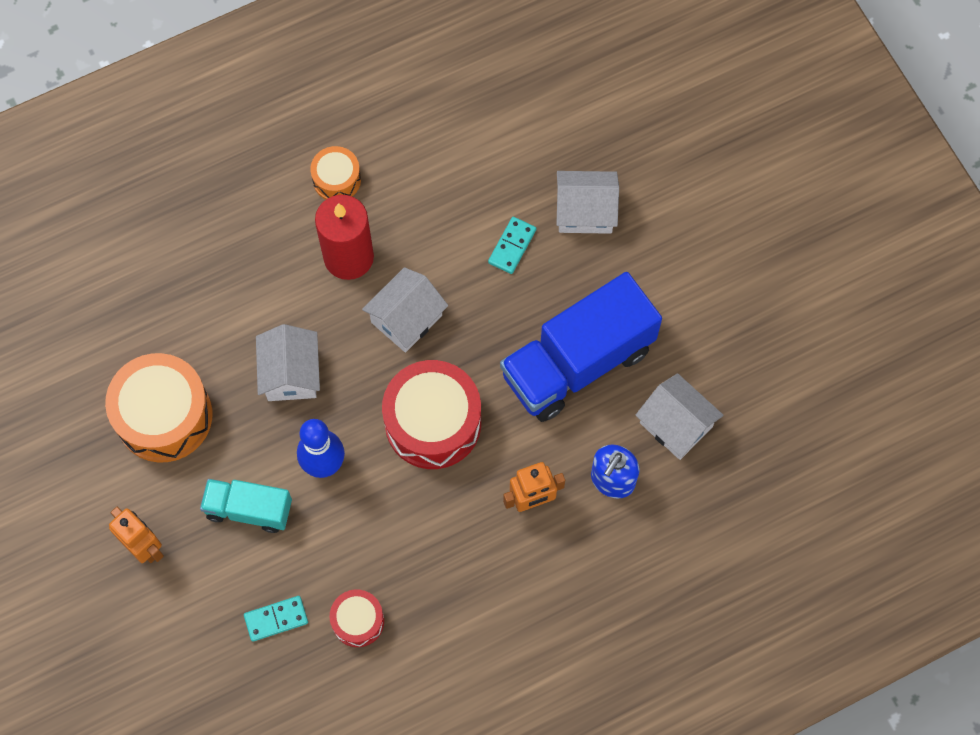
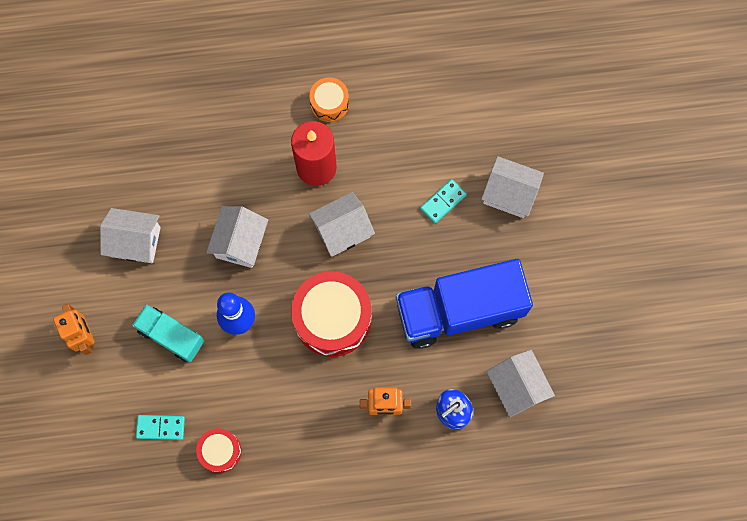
camera: 20 degrees right, 5 degrees up
(164, 416) = (135, 242): orange drum -> white house

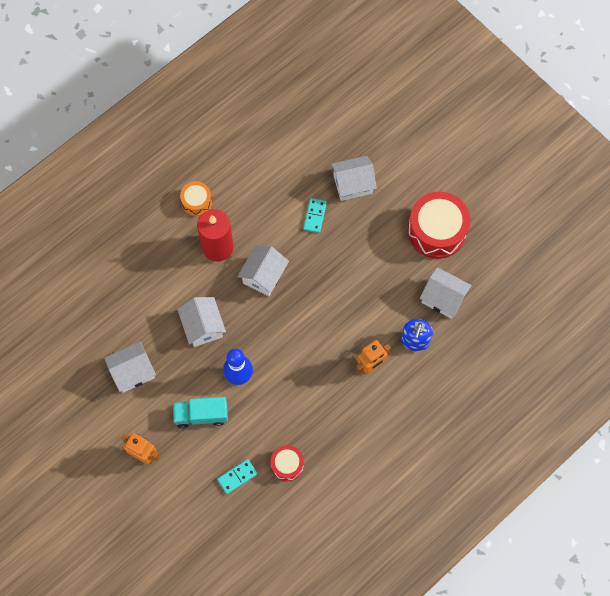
camera: 35 degrees left, 5 degrees down
(332, 318) = (298, 334): red drum -> red drum (436, 231)
(459, 310) = (374, 276): blue truck -> none

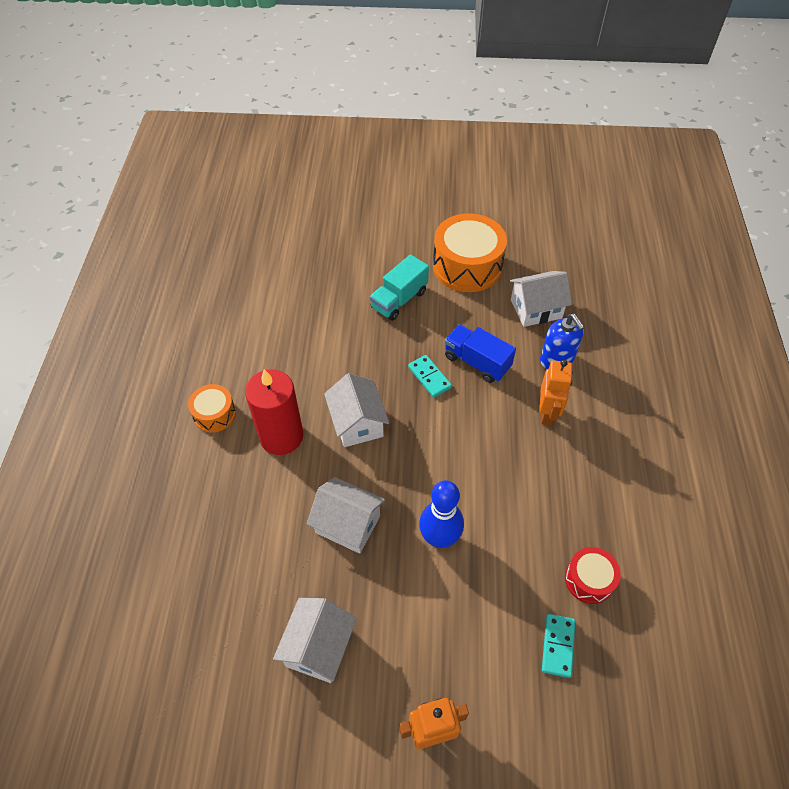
camera: 45 degrees left, 15 degrees down
(201, 415) = (446, 618): turquoise truck -> turquoise truck (399, 300)
(314, 216) = (348, 335): turquoise domino -> turquoise domino (429, 377)
(352, 184) = (354, 286): white house -> none
(368, 300) = (477, 362): none -> blue truck
(436, 231) = (467, 266): red drum -> orange drum

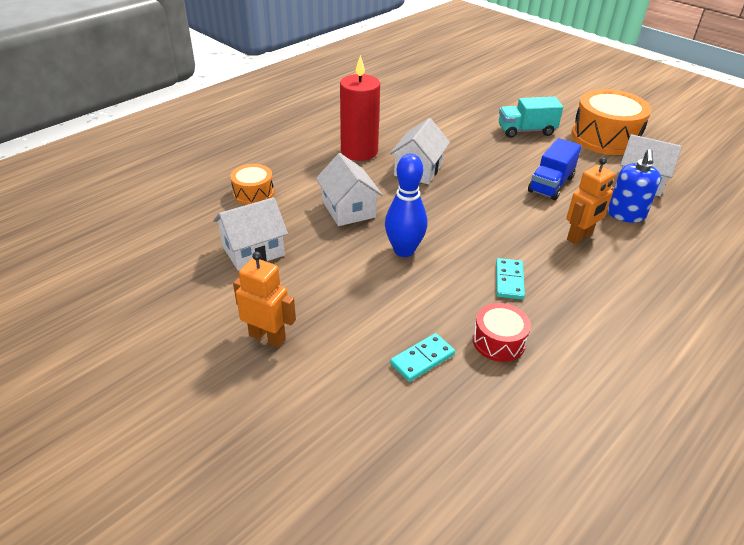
camera: 40 degrees right, 15 degrees down
(214, 414) = (331, 124): orange drum -> orange drum (253, 193)
(429, 377) = (501, 174): turquoise domino -> turquoise domino (509, 280)
(477, 362) = (551, 184): blue truck -> blue truck turned 135 degrees counterclockwise

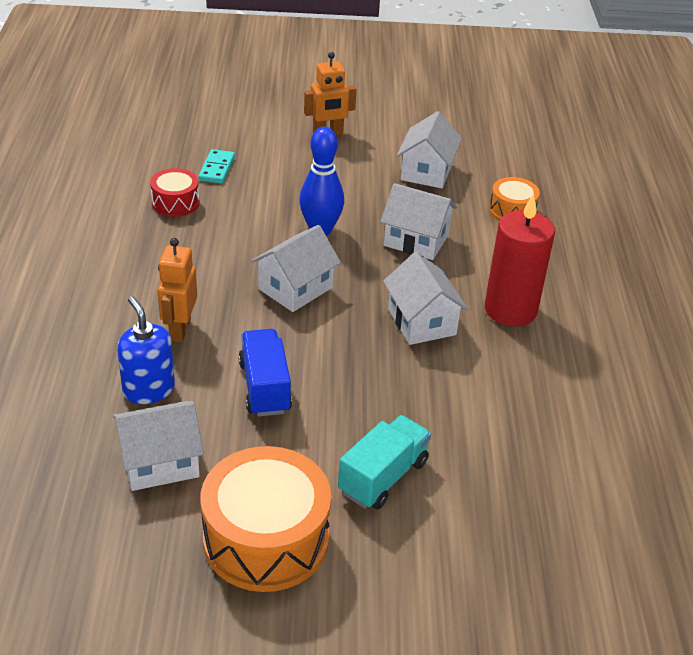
camera: 135 degrees right, 0 degrees up
(472, 222) = (295, 288): none -> white house
(509, 280) = (208, 250): turquoise domino -> none

